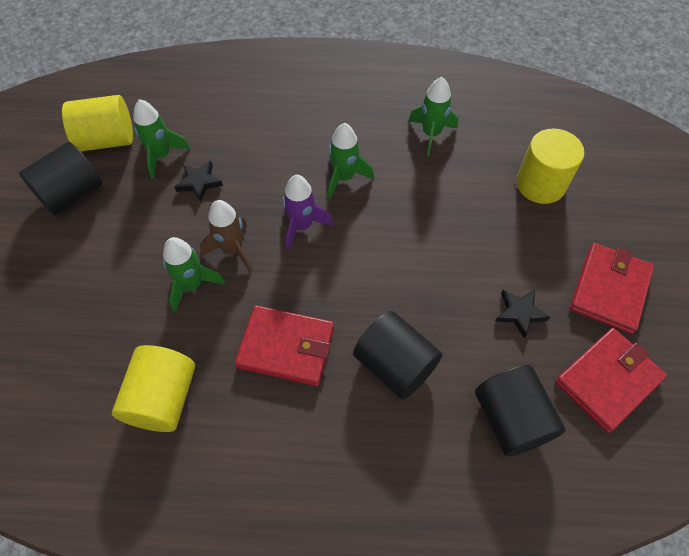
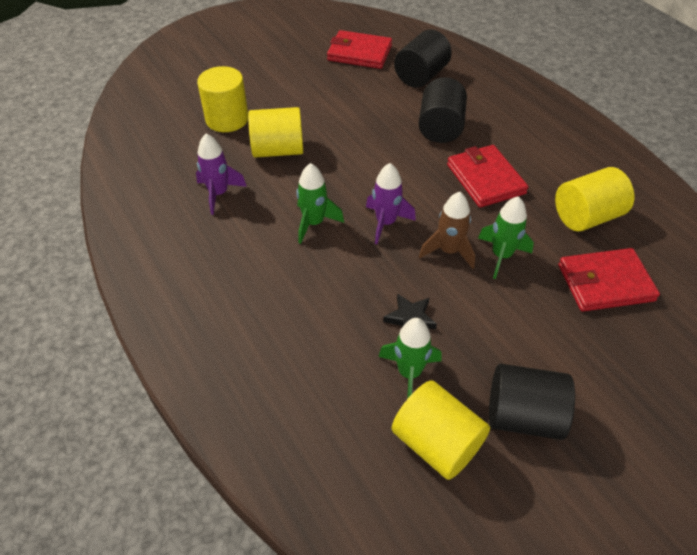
camera: 125 degrees left, 10 degrees down
(431, 134) = (219, 194): green rocket -> purple rocket
(461, 200) = (278, 150): none -> yellow cylinder
(520, 313) = (348, 94): black star -> none
(609, 289) = (294, 68): red wallet -> red wallet (605, 283)

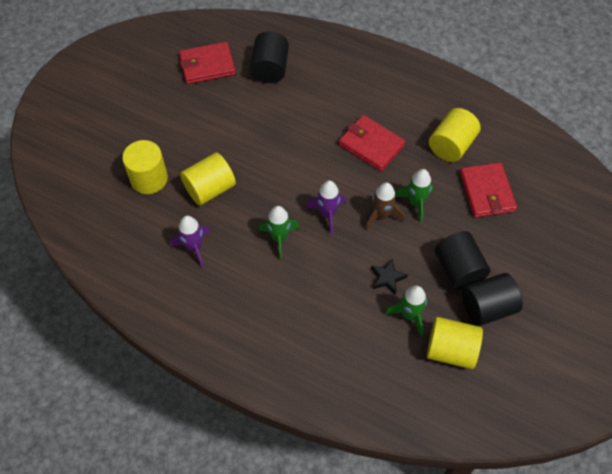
camera: 30 degrees left, 10 degrees up
(440, 128) = (314, 113): black cylinder -> black cylinder (458, 269)
(605, 283) = (487, 192): red wallet -> red wallet turned 60 degrees counterclockwise

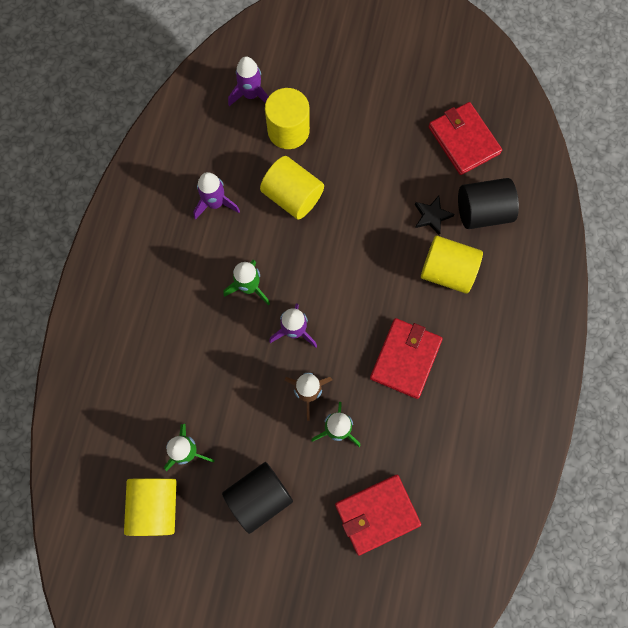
camera: 75 degrees right, 15 degrees up
(103, 199) = (251, 95): none -> purple rocket
(387, 278) = (228, 417): black star -> black star (432, 216)
(451, 145) = (434, 457): yellow cylinder -> yellow cylinder (447, 271)
(487, 307) = (217, 539): black cylinder -> none

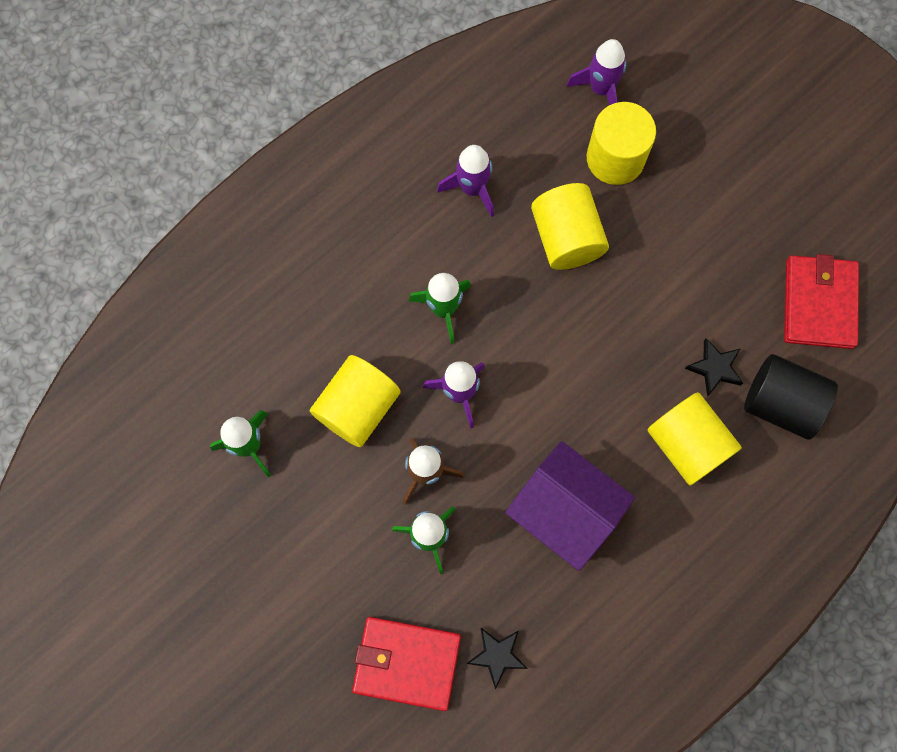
camera: 35 degrees right, 0 degrees up
(155, 506) = (174, 480): yellow cylinder -> yellow cylinder (357, 408)
(259, 497) = (291, 550): black cylinder -> none
(405, 358) = (564, 511): red wallet -> purple house
(426, 471) = (497, 655): none -> black star

